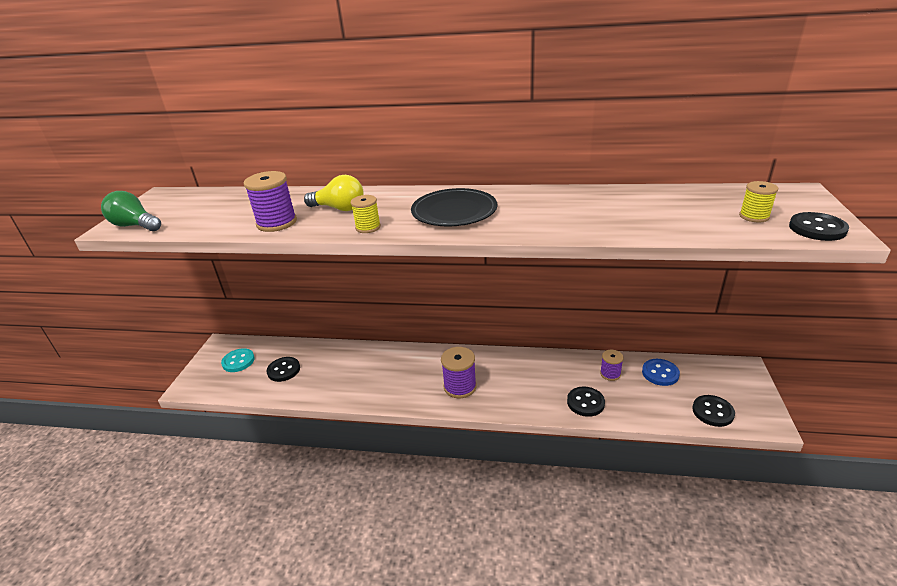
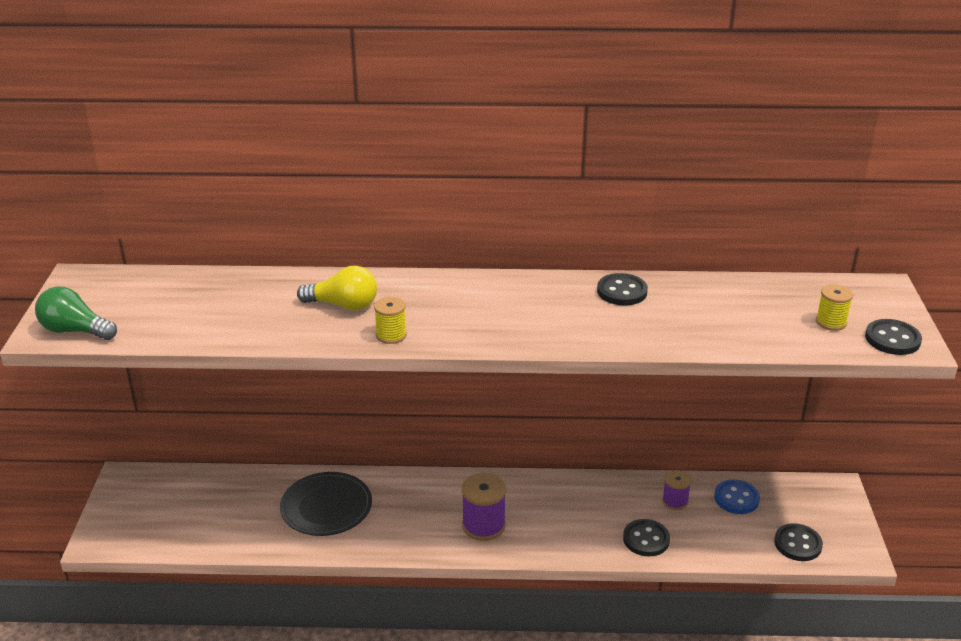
camera: 10 degrees left, 0 degrees up
(238, 361) = (161, 502): turquoise button -> none
(277, 223) = (270, 327): purple spool -> none
(283, 370) = (233, 512): black button -> black button (622, 291)
(454, 211) = (491, 311): black plate -> black plate (326, 507)

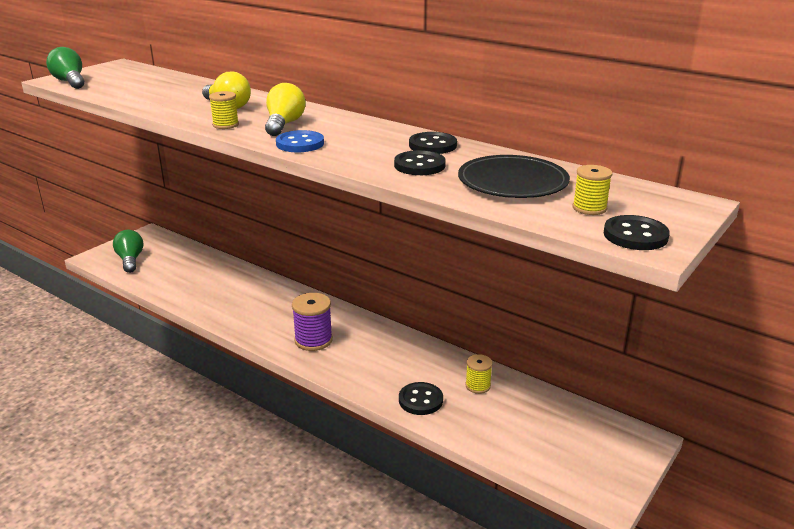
camera: 35 degrees right, 5 degrees down
(152, 523) = (130, 260): none -> green light bulb
(326, 507) = (231, 289): black plate -> black plate (512, 181)
(448, 312) = (284, 124): none -> yellow light bulb
(675, 501) = (478, 386): purple spool -> yellow spool
(736, 498) = (535, 406): blue button -> blue button (300, 144)
(797, 544) = (551, 463): black button -> black button (419, 165)

